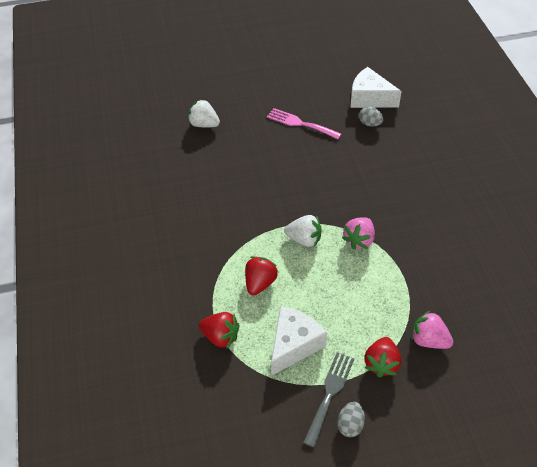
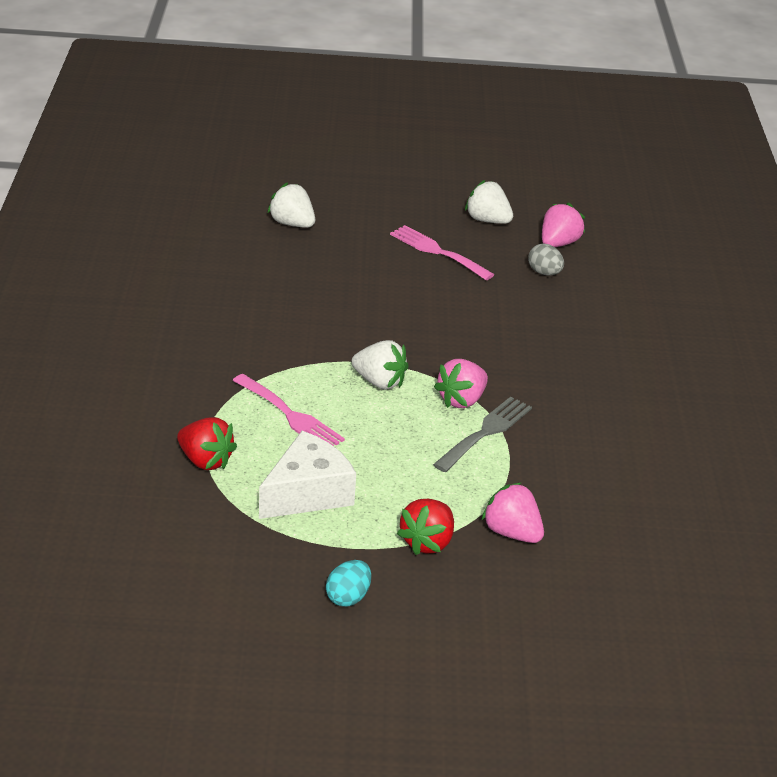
camera: 10 degrees right, 15 degrees down
(260, 283) = (290, 415): red strawberry -> pink fork
(321, 91) = (487, 220): none -> white strawberry
(329, 394) = (334, 557): grey fork -> grey fork (486, 432)
(350, 425) = (348, 597): grey egg -> turquoise egg
(369, 98) = (558, 243): white cheese -> pink strawberry

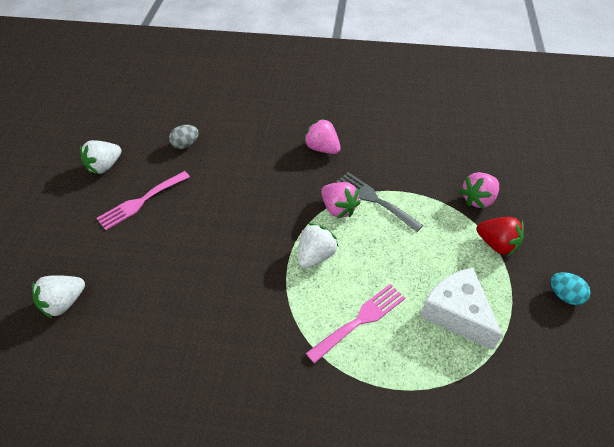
camera: 80 degrees left, 15 degrees up
(205, 461) = (425, 389): red strawberry -> none
(558, 243) = (149, 132): pink strawberry -> pink strawberry (322, 148)

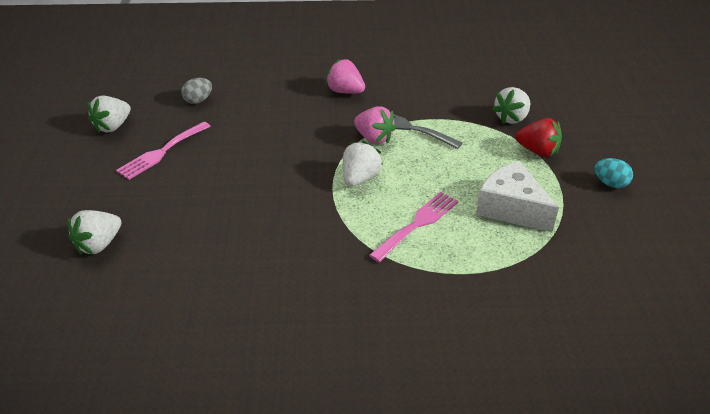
camera: 10 degrees left, 10 degrees down
(478, 199) = (511, 118): pink strawberry -> white strawberry

